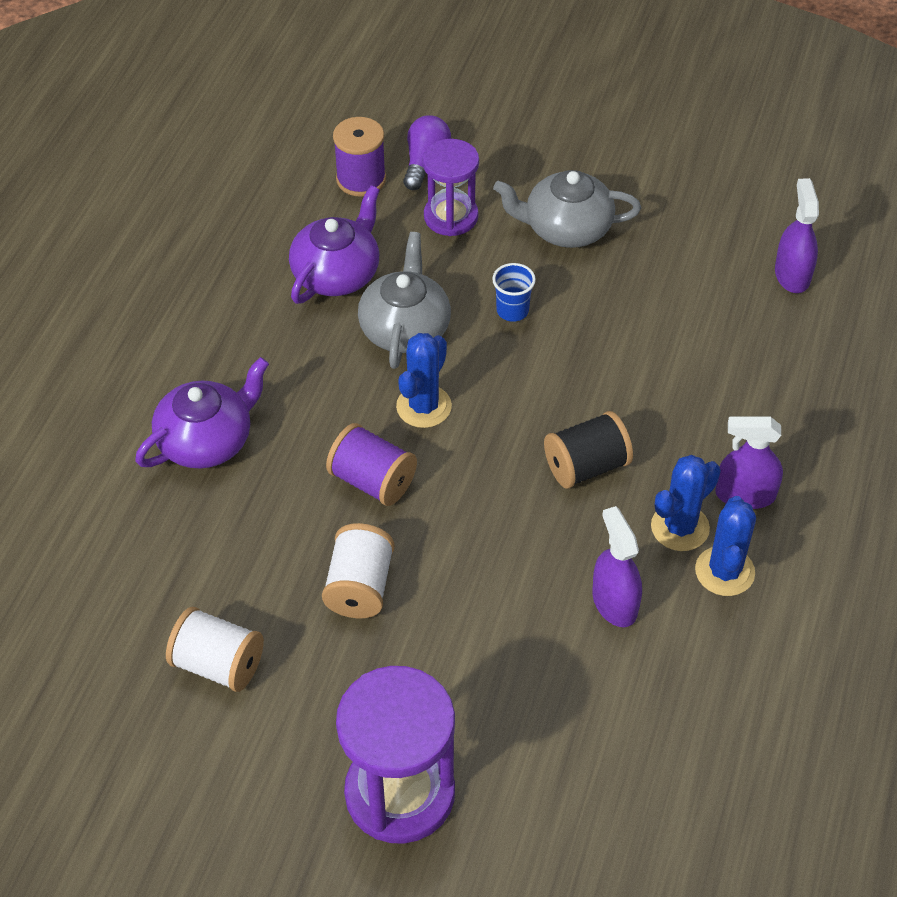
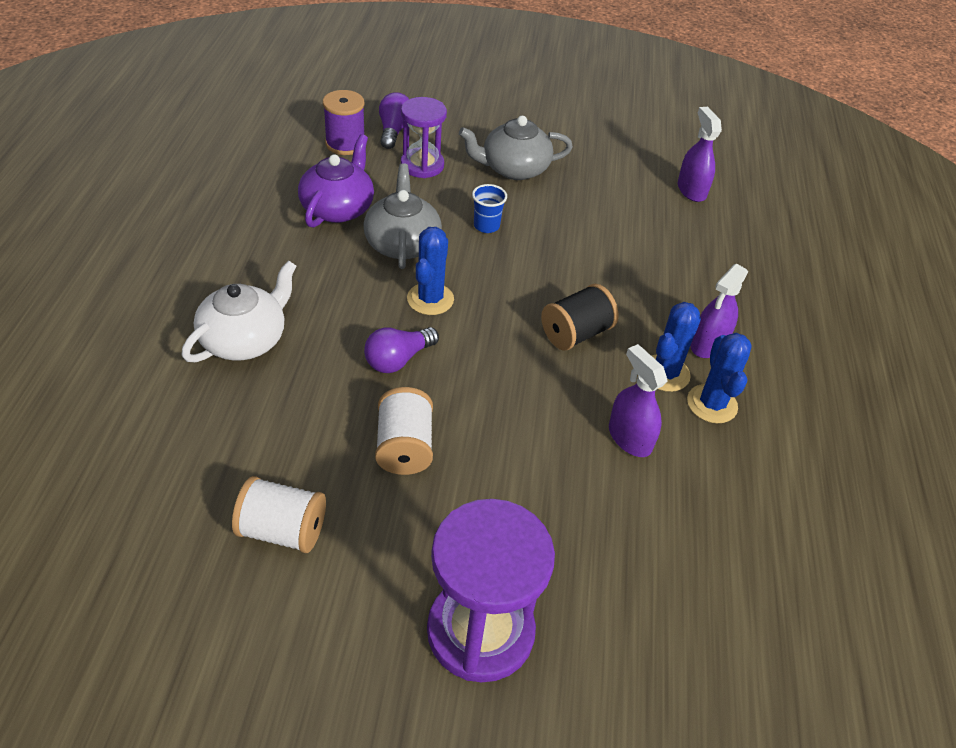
camera: 15 degrees left, 5 degrees down
(207, 441) = (245, 339): purple teapot -> white teapot
(372, 481) = (398, 359): purple spool -> purple light bulb
(745, 495) = (708, 344): purple spray bottle -> purple spray bottle turned 45 degrees counterclockwise

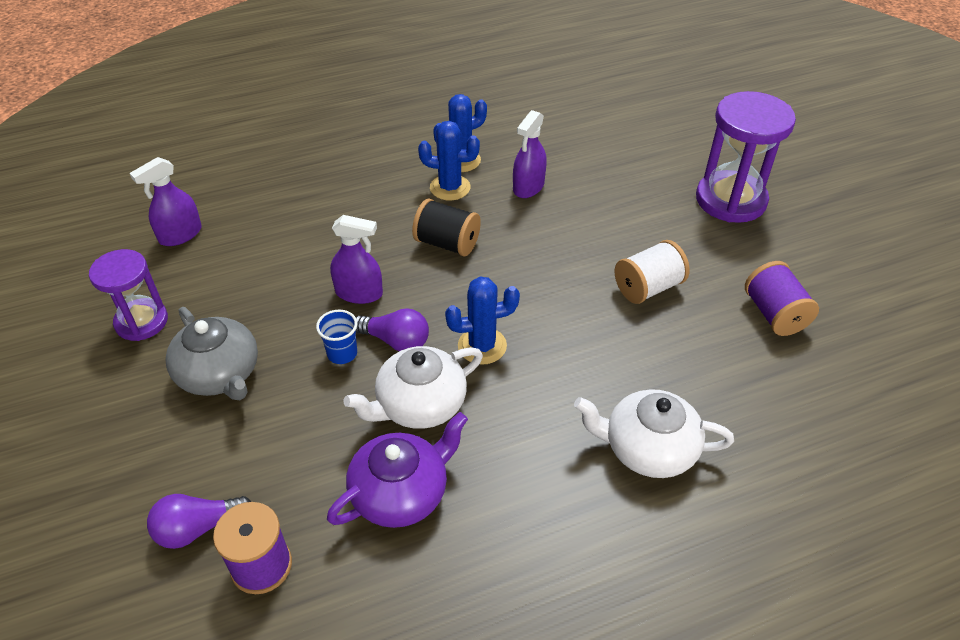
camera: 115 degrees left, 0 degrees up
(283, 530) = (774, 314): white spool -> purple spool
(338, 208) = (401, 493): purple teapot -> purple teapot turned 150 degrees clockwise
(398, 359) = (571, 332): purple light bulb -> purple light bulb (396, 341)
(402, 243) = (419, 404): grey teapot -> white teapot
(422, 165) = (263, 458): purple hourglass -> purple hourglass (141, 322)
(708, 344) = (399, 175): purple spray bottle -> purple spray bottle (359, 293)

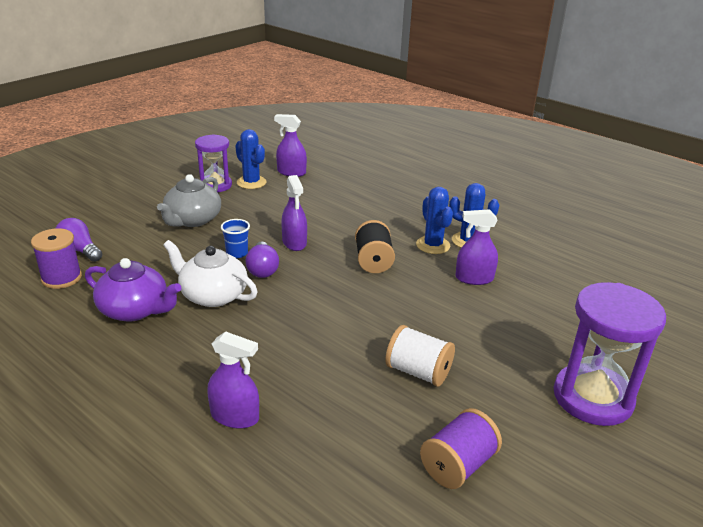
camera: 60 degrees right, 15 degrees down
(482, 346) = (284, 305): blue cactus -> blue cactus (251, 182)
(648, 448) = (235, 416): white teapot -> purple spray bottle

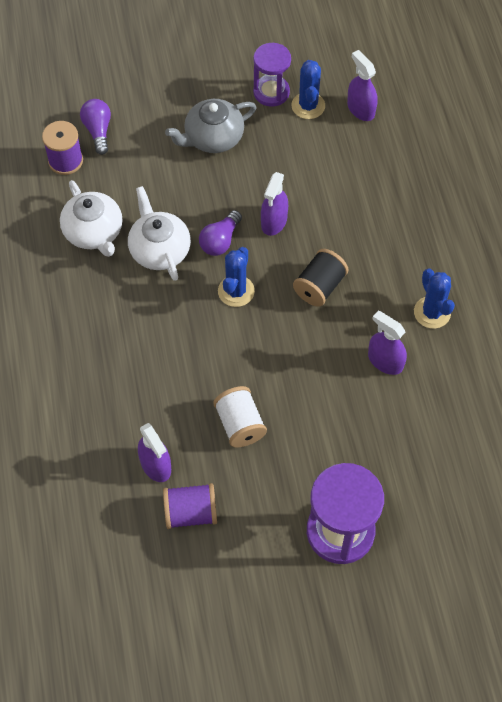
camera: 40 degrees right, 30 degrees up
(135, 310) = (94, 232): purple teapot -> white teapot
(235, 416) = (89, 380): purple spray bottle -> purple spray bottle (155, 465)
(237, 253) = (215, 207): blue cup -> none
(433, 245) = (393, 298): blue cactus -> blue cactus (236, 291)

